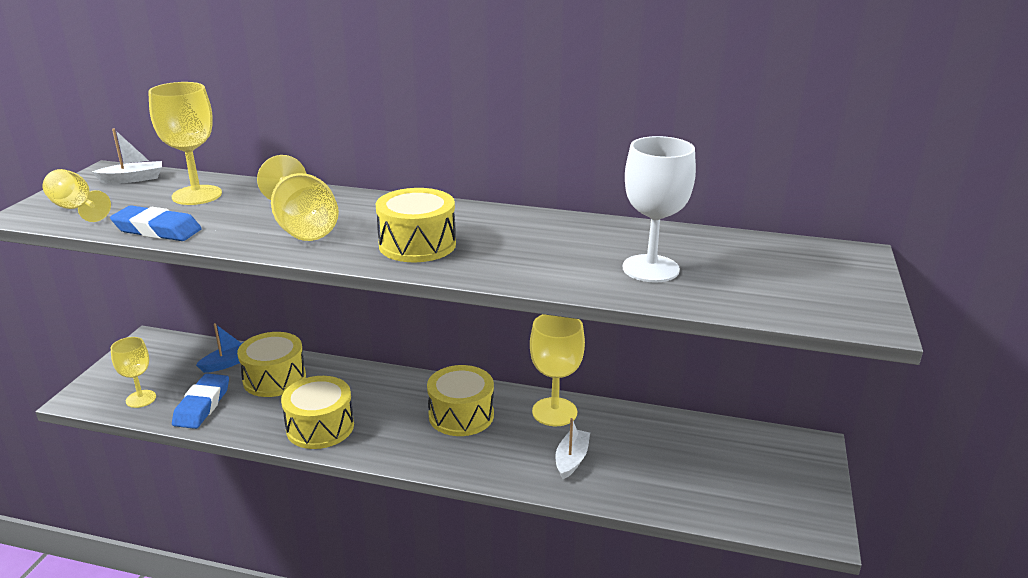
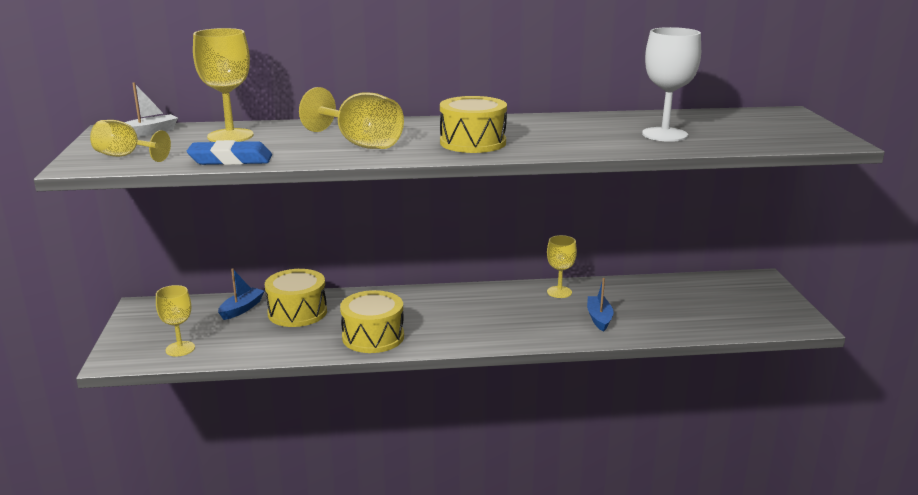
camera: 20 degrees left, 5 degrees down
(202, 405) = (247, 342): blue eraser -> none
(461, 415) = (486, 307): yellow drum -> none
(554, 412) = (559, 292): yellow goblet -> yellow goblet, size x0.64
(571, 459) = (599, 318): white boat -> blue boat

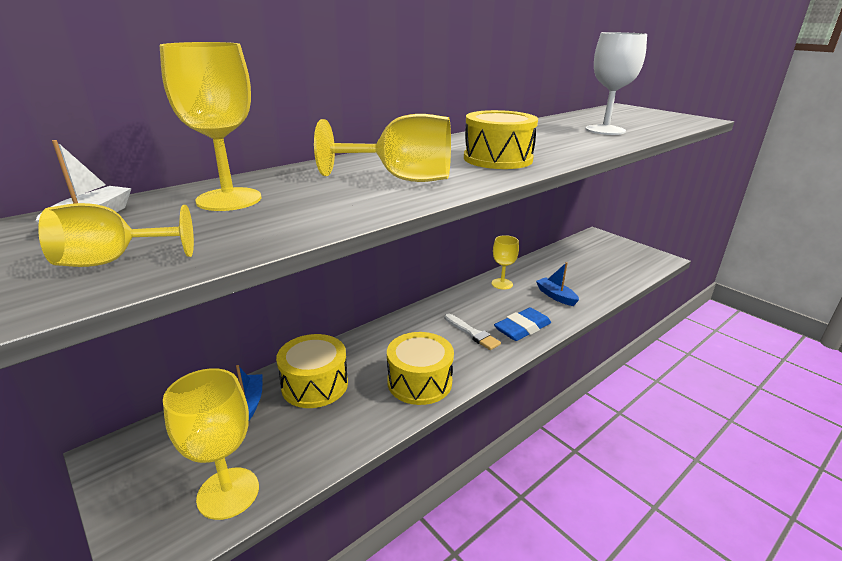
camera: 35 degrees left, 5 degrees up
(180, 349) = (228, 493): yellow goblet -> yellow goblet, size x1.56
(231, 160) = (294, 229): blue eraser -> blue eraser (522, 328)
(466, 320) = (472, 333): none -> white brush

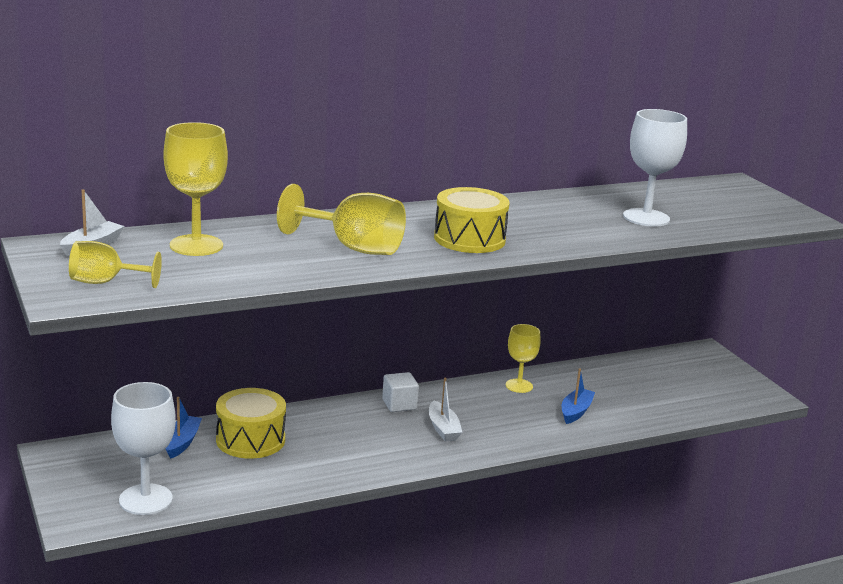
camera: 15 degrees right, 5 degrees down
(228, 493) = (145, 499): yellow goblet -> white goblet
(419, 382) = (356, 459): yellow drum -> none
(425, 319) = (399, 404): none -> white cube
(472, 333) = (443, 429): white brush -> white boat
(522, 328) = (505, 435): blue eraser -> none
(556, 296) = (576, 412): blue boat -> blue boat turned 45 degrees clockwise

